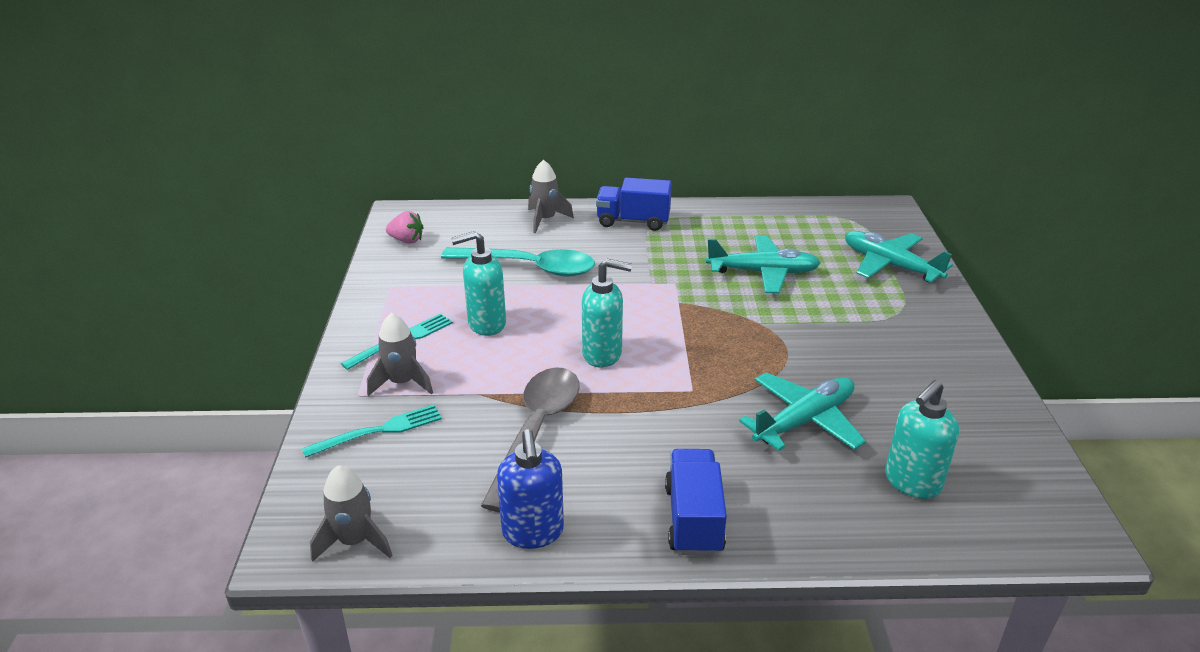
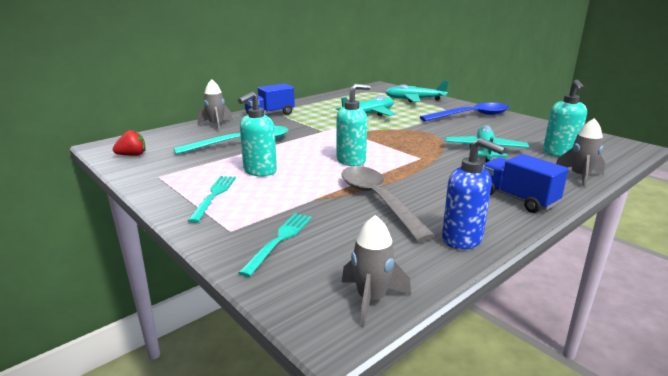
camera: 40 degrees left, 10 degrees down
(402, 382) = (252, 213): grey rocket -> grey rocket (579, 177)
(407, 240) = (132, 155): pink strawberry -> red strawberry
(918, 341) = (471, 116): none -> blue spoon

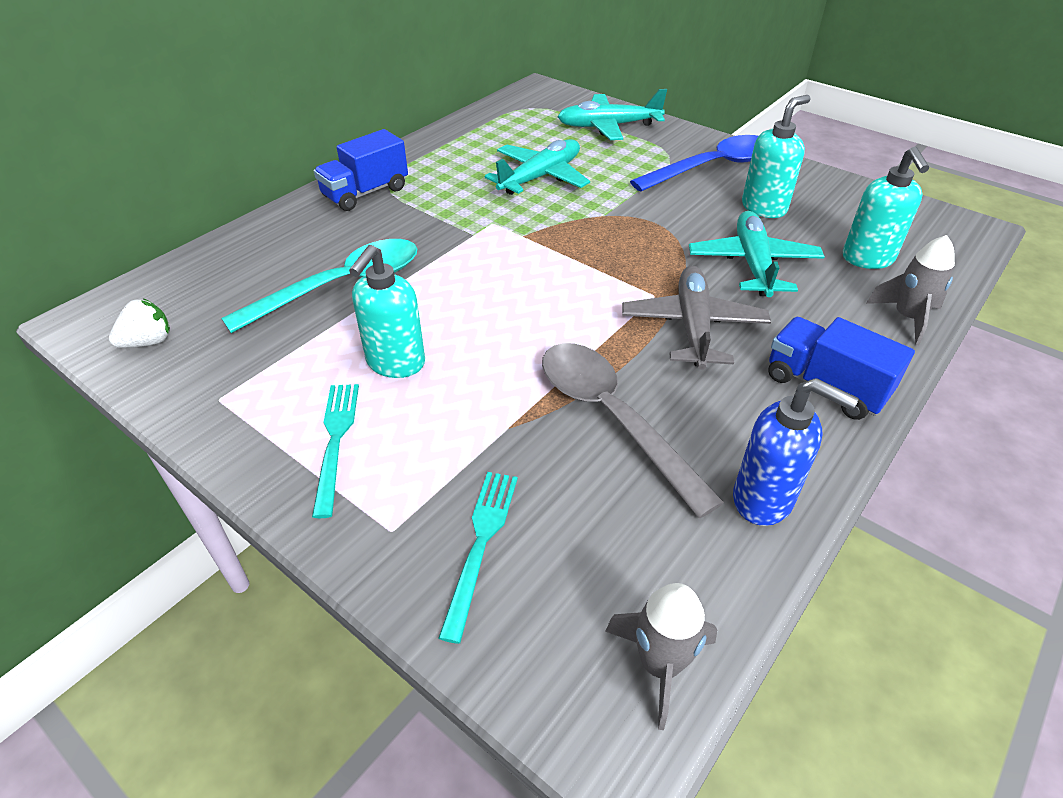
camera: 10 degrees left, 20 degrees up
(132, 155) = (148, 342): red strawberry -> white strawberry
(216, 125) = (277, 235): grey rocket -> none
(351, 161) = (543, 316): turquoise soap dispenser -> turquoise soap dispenser (764, 208)
(440, 170) = (693, 326): none -> grey plane

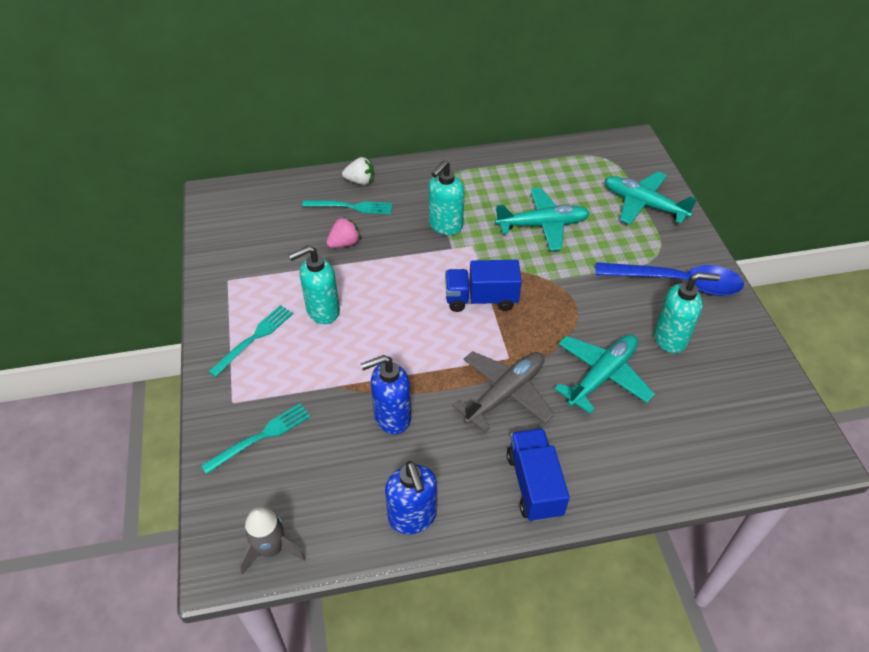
camera: 40 degrees right, 5 degrees up
(148, 342) = (228, 226): white strawberry -> white strawberry (360, 181)
(307, 249) = (351, 207): none -> turquoise fork
(341, 286) = (344, 243): turquoise spoon -> pink strawberry
(365, 193) = (422, 180): blue truck -> blue truck (481, 299)
(612, 418) = (392, 417): grey spoon -> blue soap dispenser
(868, 259) = (692, 424): turquoise soap dispenser -> turquoise soap dispenser (445, 226)
(907, 318) = (655, 481): grey rocket -> none

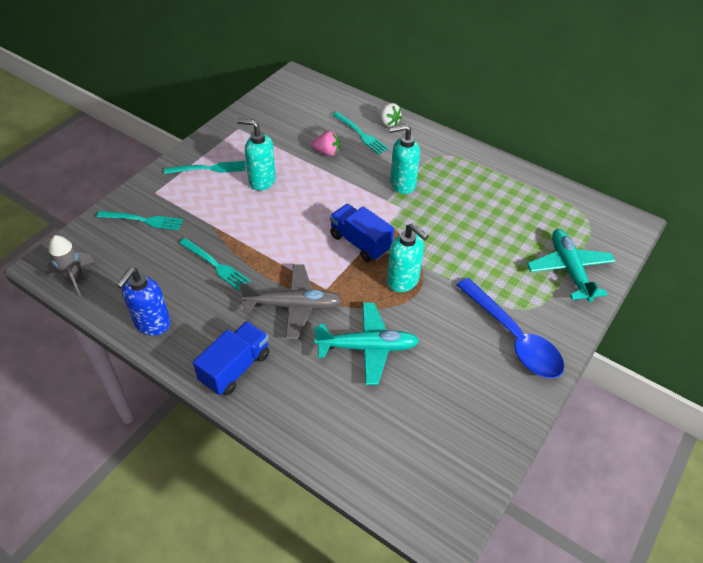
camera: 45 degrees right, 0 degrees up
(392, 417) = (215, 265): blue soap dispenser -> turquoise fork
(543, 225) = (469, 229): turquoise plane -> none
(670, 338) = (451, 366): turquoise soap dispenser -> turquoise soap dispenser (403, 281)

